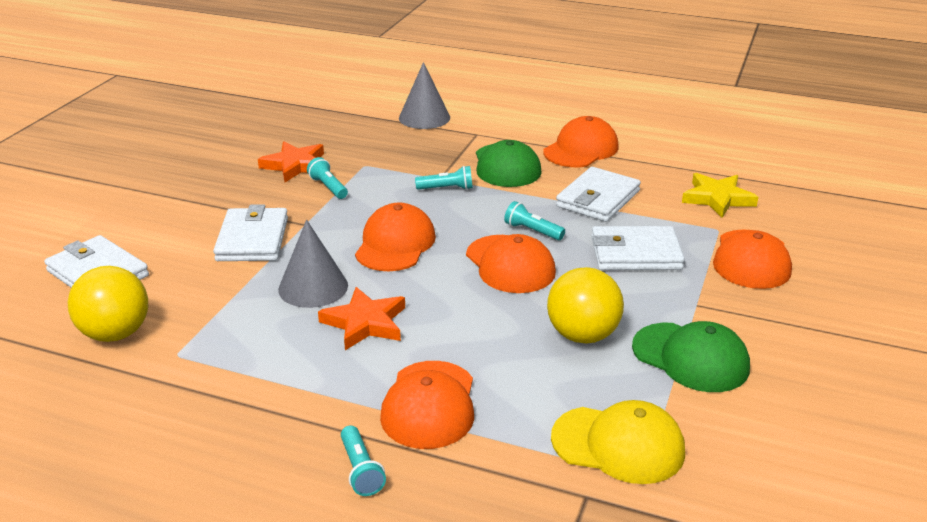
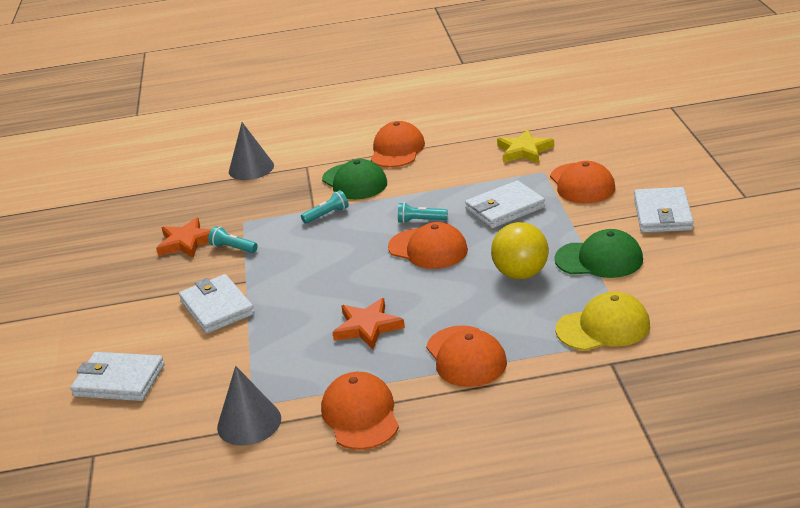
camera: 25 degrees left, 0 degrees up
(115, 334) = (188, 412): yellow ball -> none
(313, 287) = (303, 320): grey cone -> grey cone (249, 422)
(361, 470) = (463, 412): turquoise flashlight -> none
(395, 244) = (331, 268): orange cap -> orange cap (360, 415)
(597, 199) = (444, 181): white wallet -> white wallet (662, 214)

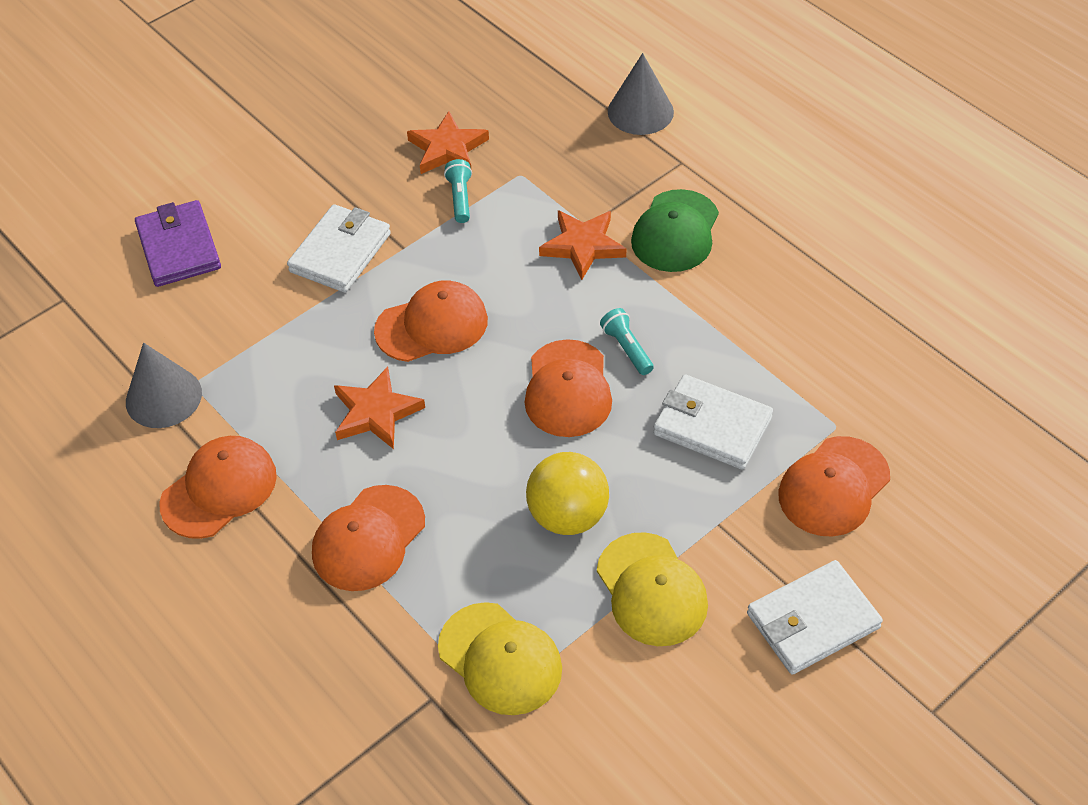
camera: 55 degrees right, 20 degrees up
(119, 380) = (179, 248): white wallet -> purple wallet
(327, 214) = (583, 246): turquoise flashlight -> orange star
(397, 150) = (783, 233): orange cap -> orange cap (432, 325)
(524, 151) = (879, 377): yellow star -> none
(599, 259) = (651, 590): green cap -> yellow cap

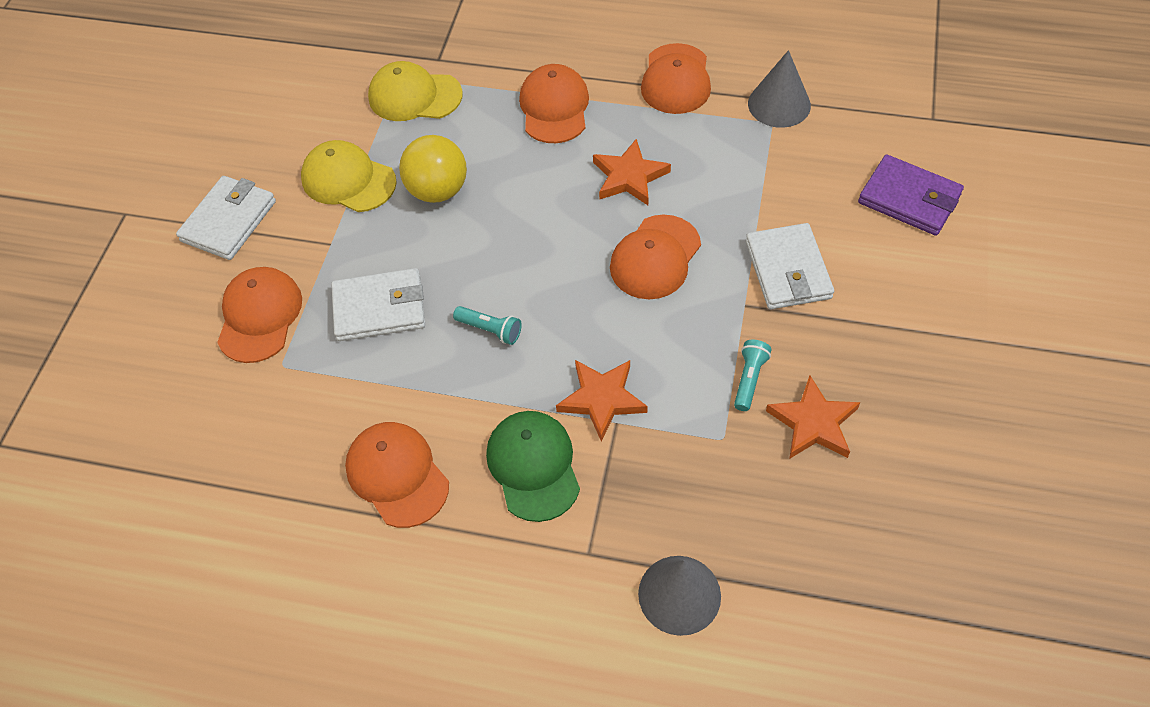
camera: 145 degrees right, 5 degrees up
(460, 198) = (749, 379): turquoise flashlight -> turquoise flashlight turned 120 degrees counterclockwise
(568, 389) = (509, 272): orange cap -> orange cap (397, 475)

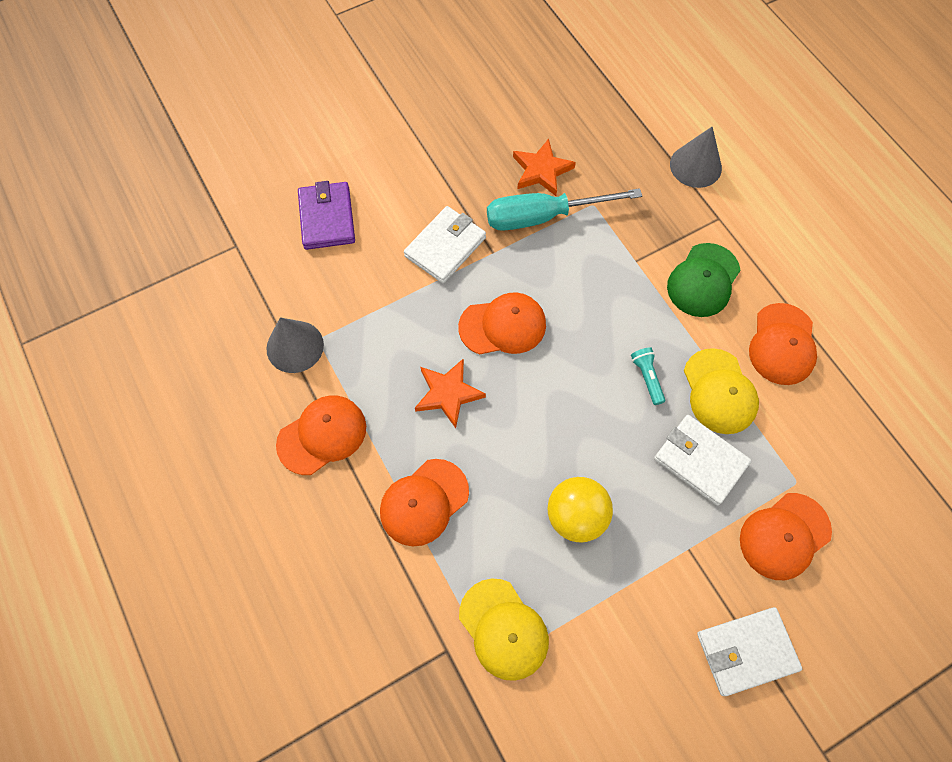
camera: 135 degrees left, 10 degrees up
(348, 180) = (627, 595): yellow cap -> yellow cap (719, 391)
(602, 399) = (629, 278): orange star -> none
(749, 379) = (543, 216): turquoise flashlight -> turquoise screwdriver

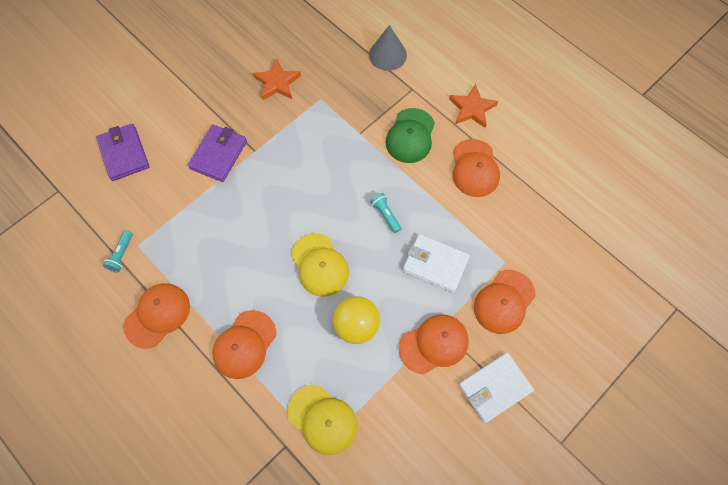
camera: 15 degrees left, 0 degrees up
(295, 346) = (121, 255): grey cone -> turquoise flashlight
(445, 247) = (218, 155): white wallet -> purple wallet
(448, 393) = (244, 261): orange star -> orange star (472, 108)
(503, 326) = (274, 202): orange cap -> orange cap (434, 344)
(543, 216) = (286, 116): turquoise screwdriver -> none
(719, 391) = (438, 212): yellow cap -> yellow cap (320, 265)

